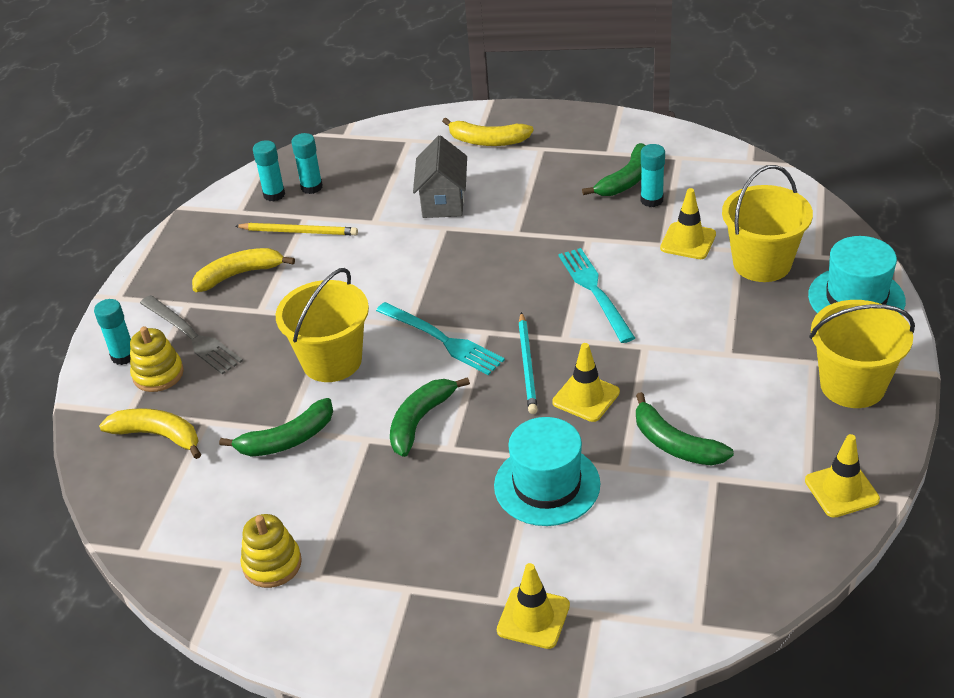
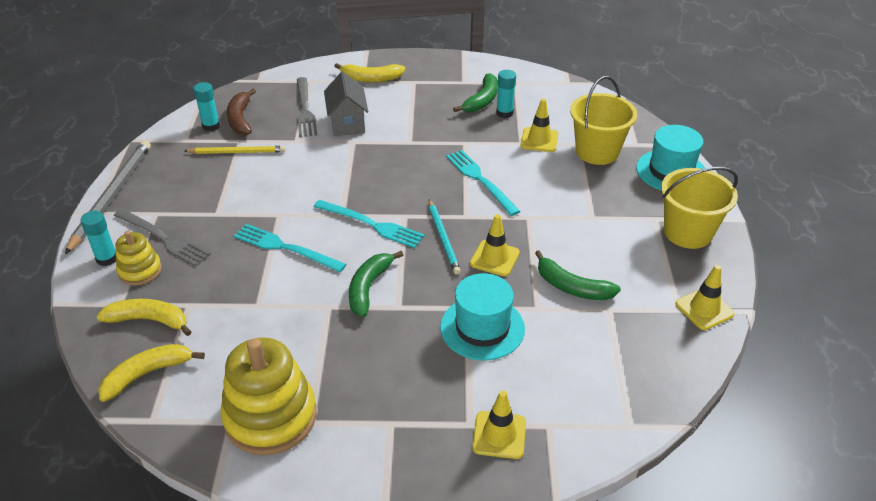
camera: 15 degrees left, 0 degrees up
(142, 278) = (112, 196): none -> grey pencil
(239, 274) = (194, 187): yellow banana -> yellow banana (147, 374)
(272, 564) = (270, 416): yellow stacking toy -> yellow stacking toy, size x1.84
(287, 439) = (261, 313): green banana -> none
(311, 187) = (240, 119): turquoise glue stick -> brown banana
(332, 361) = (285, 248): yellow bucket -> turquoise fork
(394, 179) = (305, 109): none -> grey fork

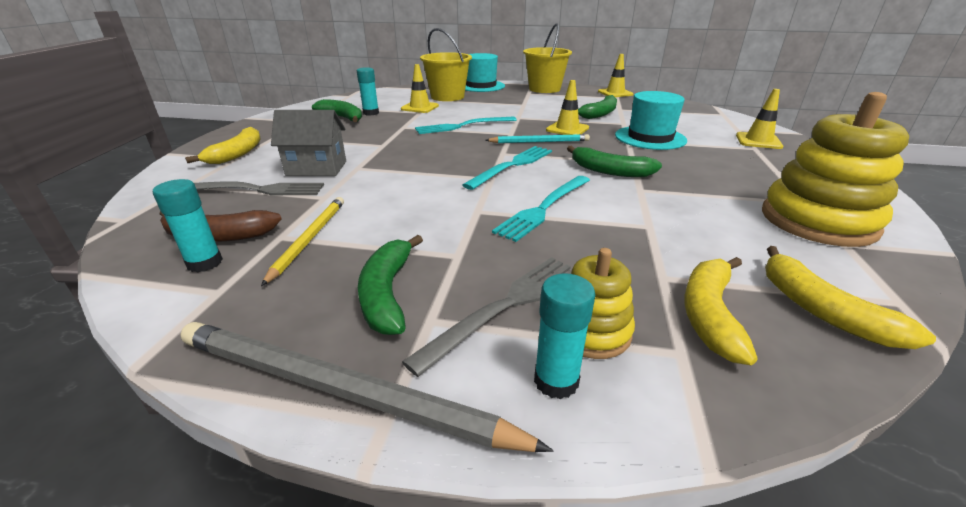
camera: 80 degrees left, 10 degrees down
(179, 194) = (387, 293): none -> green banana

